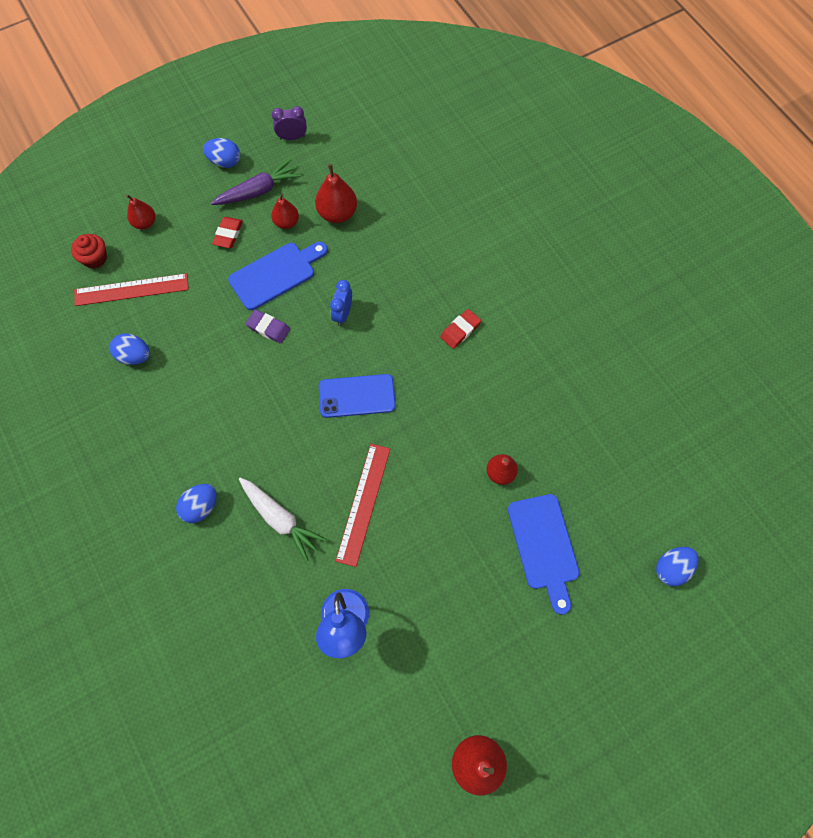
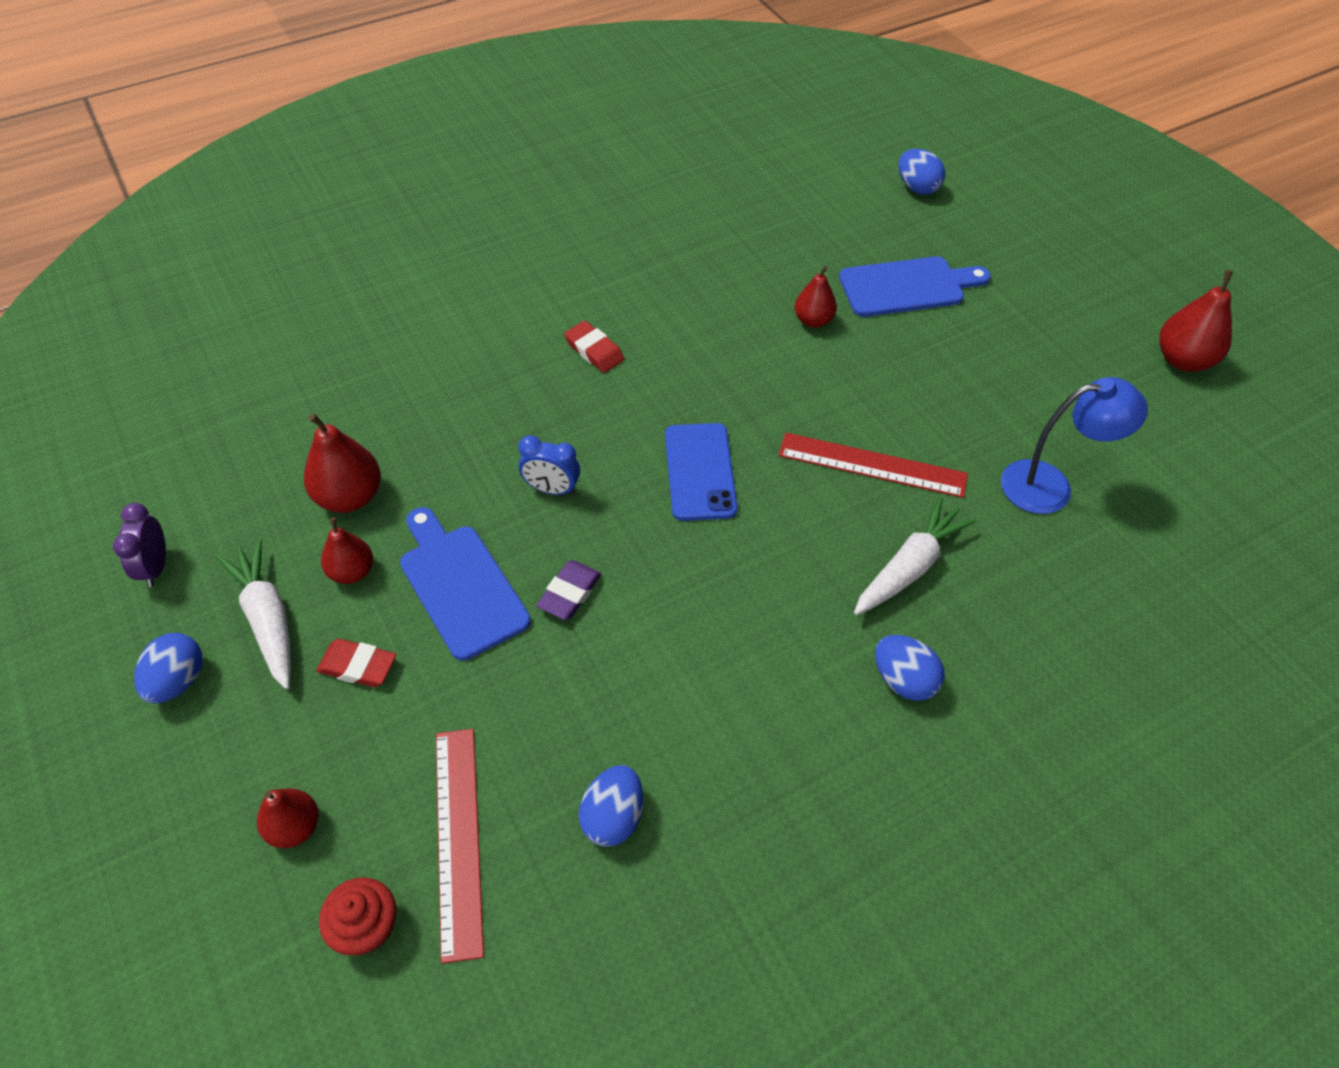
camera: 90 degrees left, 15 degrees down
(258, 191) = (267, 619): purple carrot -> white carrot

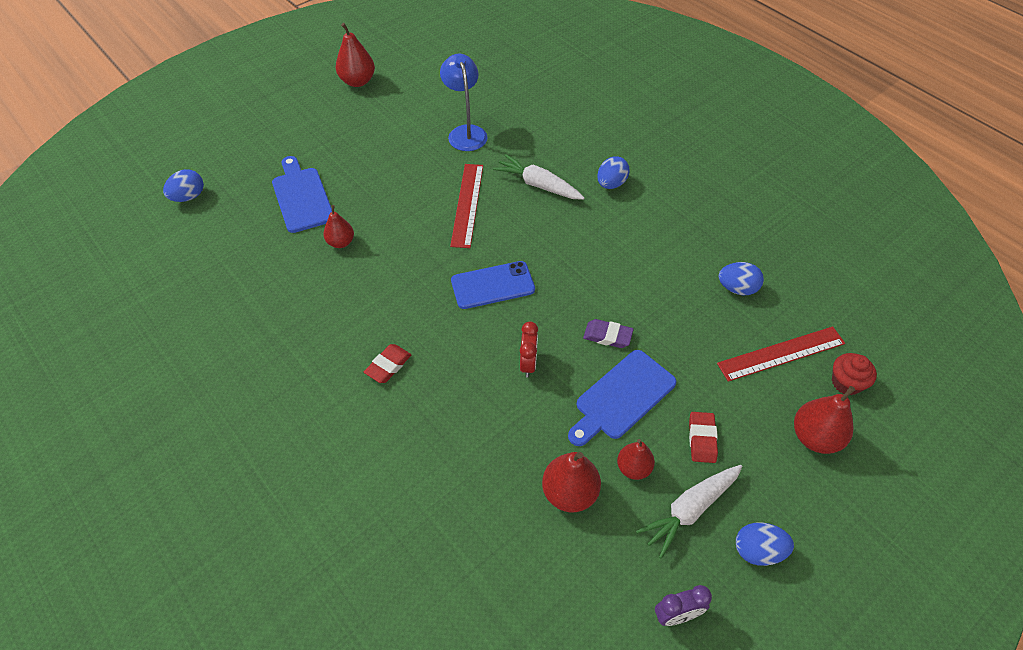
camera: 100 degrees left, 0 degrees up
(294, 827) = (815, 437): red pear -> red pear, size x1.54
(551, 489) = (528, 364): blue clock -> red clock

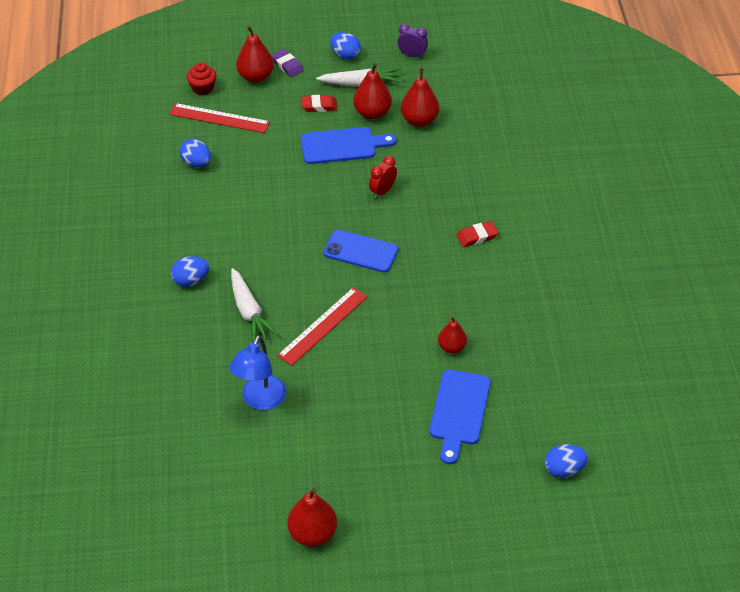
camera: 145 degrees left, 5 degrees down
(607, 336) = (314, 180): purple eraser -> purple eraser (287, 65)
(633, 468) = (372, 113): red pear -> red pear, size x1.54
(702, 439) = (319, 106): red eraser -> red eraser turned 45 degrees clockwise

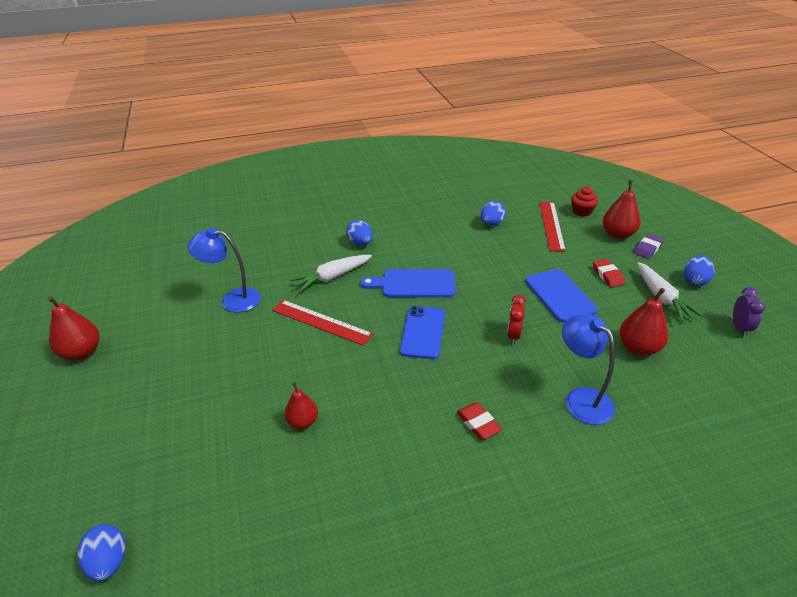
camera: 80 degrees right, 10 degrees down
(372, 113) = (623, 311): red pear -> none
(382, 191) = (513, 335): red clock -> red clock turned 105 degrees counterclockwise
(459, 411) = (211, 440): blue cutting board -> blue cutting board (414, 284)
(465, 171) = (581, 399): none -> blue lamp

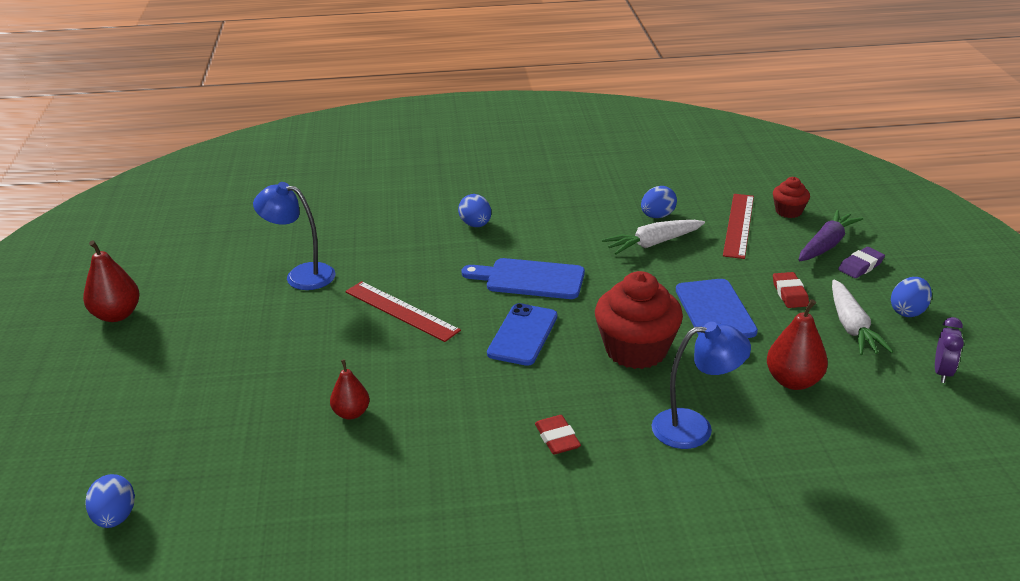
camera: 10 degrees right, 5 degrees down
(332, 277) = (428, 262): white carrot -> white carrot (653, 244)
(513, 335) = (636, 350): red clock -> red cupcake
(581, 399) = (694, 428): blue lamp -> blue lamp turned 105 degrees clockwise
(618, 234) = (826, 245): red pear -> purple carrot

